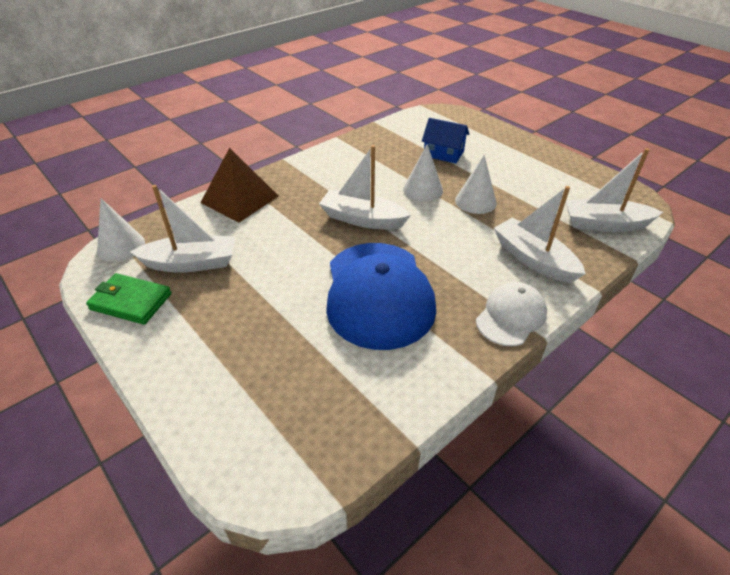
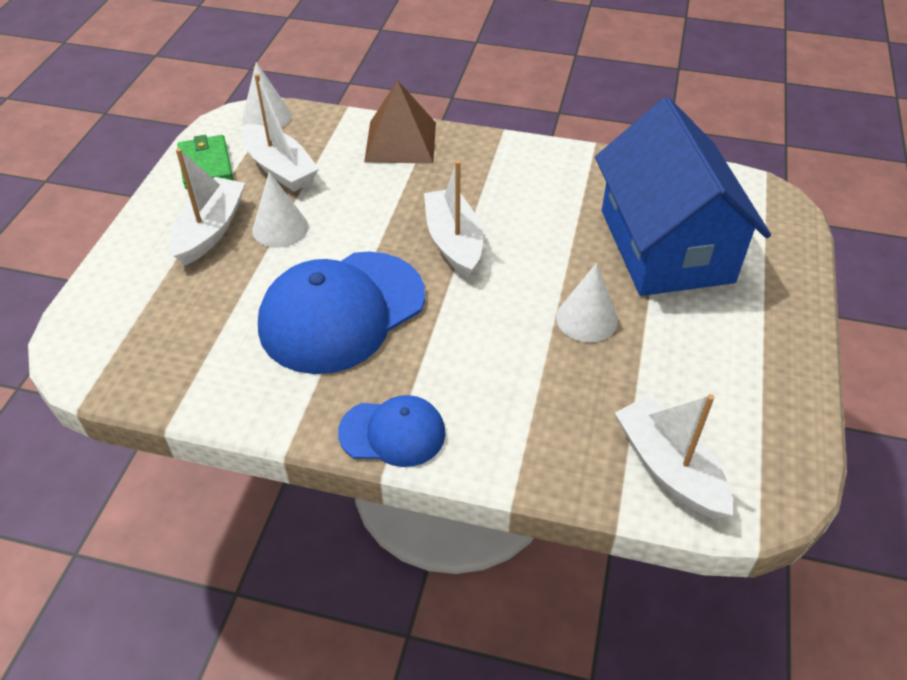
camera: 55 degrees right, 5 degrees up
(422, 190) = (561, 263): white cone -> white cone (280, 228)
(443, 153) = (665, 246): blue house -> blue house, size x2.37
(511, 316) = (392, 433): white cap -> blue cap
(533, 259) = (517, 417): white boat -> white boat (210, 230)

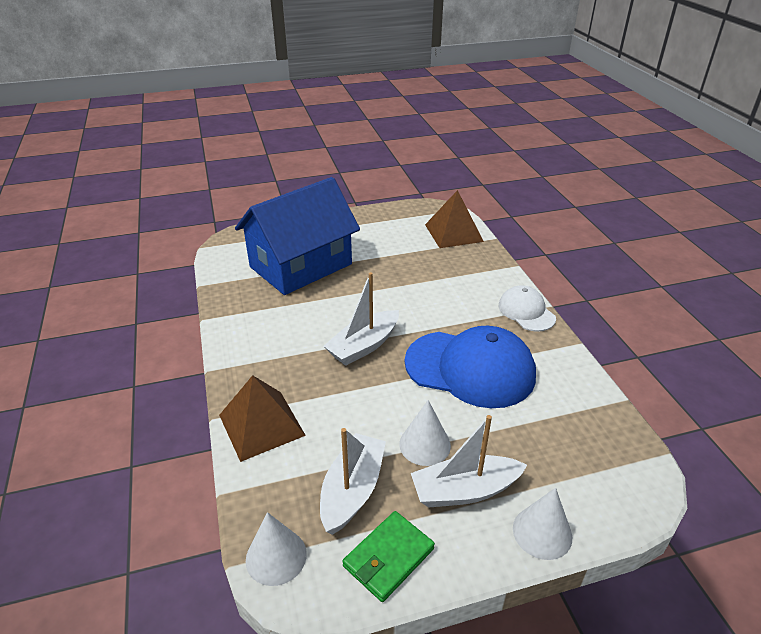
camera: 120 degrees left, 10 degrees down
(392, 433) = (526, 311): blue cap -> white cap
(586, 319) = (385, 276): white cone -> white cone (542, 532)
(669, 467) = (453, 233): white boat -> brown pyramid

